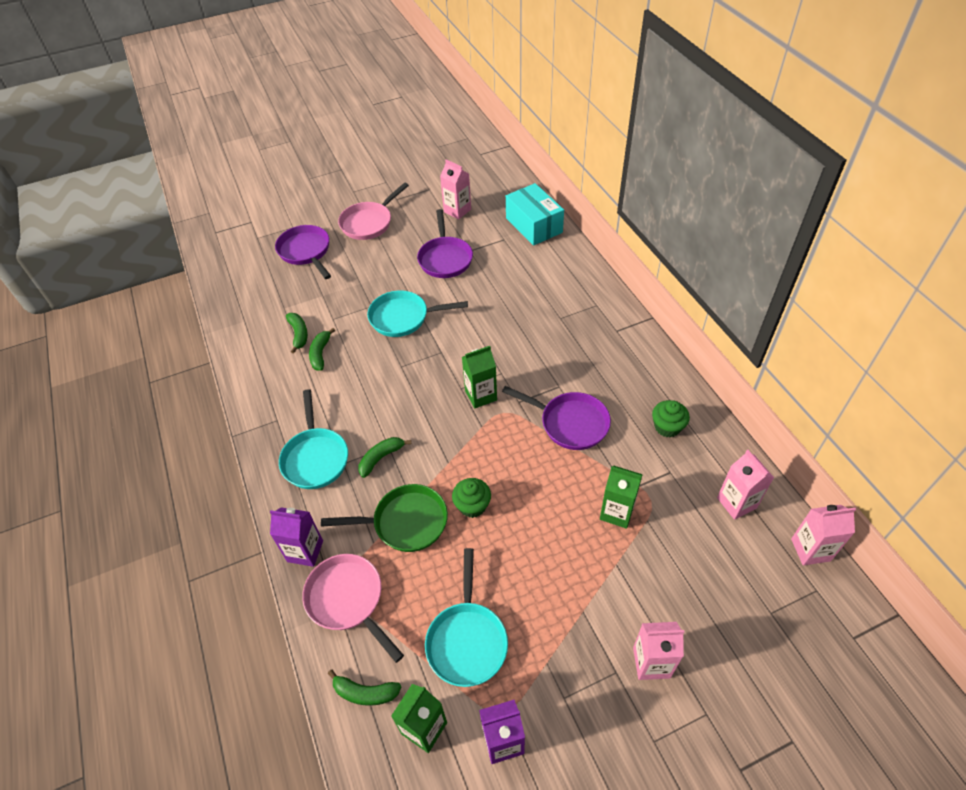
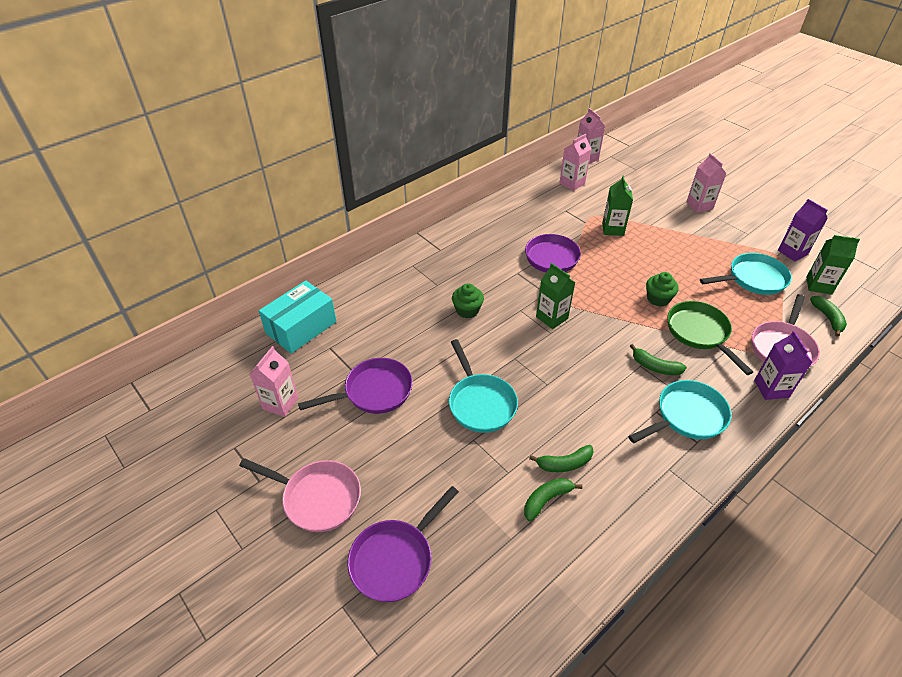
camera: 110 degrees left, 5 degrees down
(667, 427) = (527, 215): green cupcake -> green cupcake (467, 310)

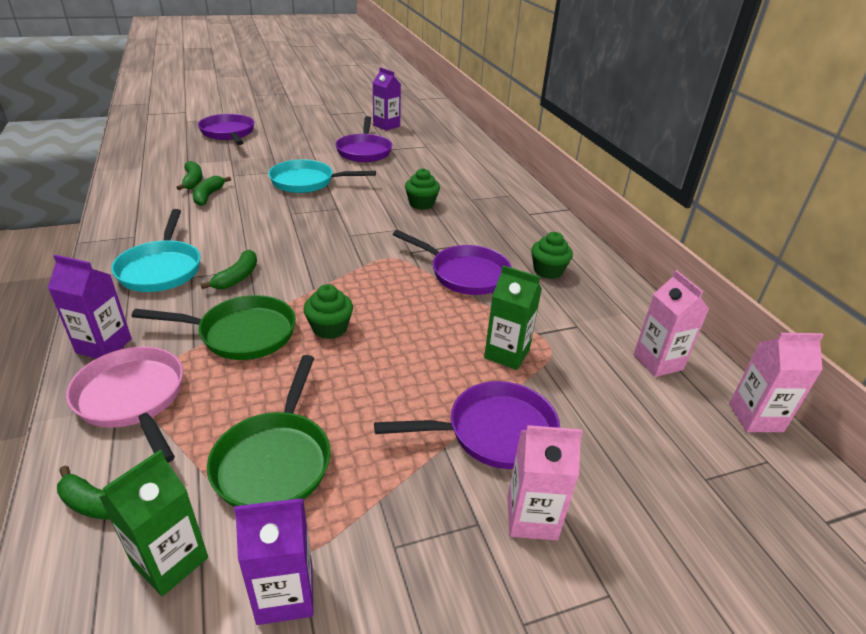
camera: 110 degrees right, 10 degrees down
(280, 403) = (386, 126): pink carton -> purple carton
(301, 327) = (458, 141): turquoise box -> none
(317, 498) = (298, 124): pink pan -> none
(516, 228) = (548, 271): none -> green cupcake
(552, 317) = (370, 242): green carton -> none
(655, 367) = (237, 277): green banana -> green banana turned 150 degrees clockwise
(669, 222) = (494, 432): none -> purple pan
(753, 279) = (275, 460): turquoise pan -> green pan

